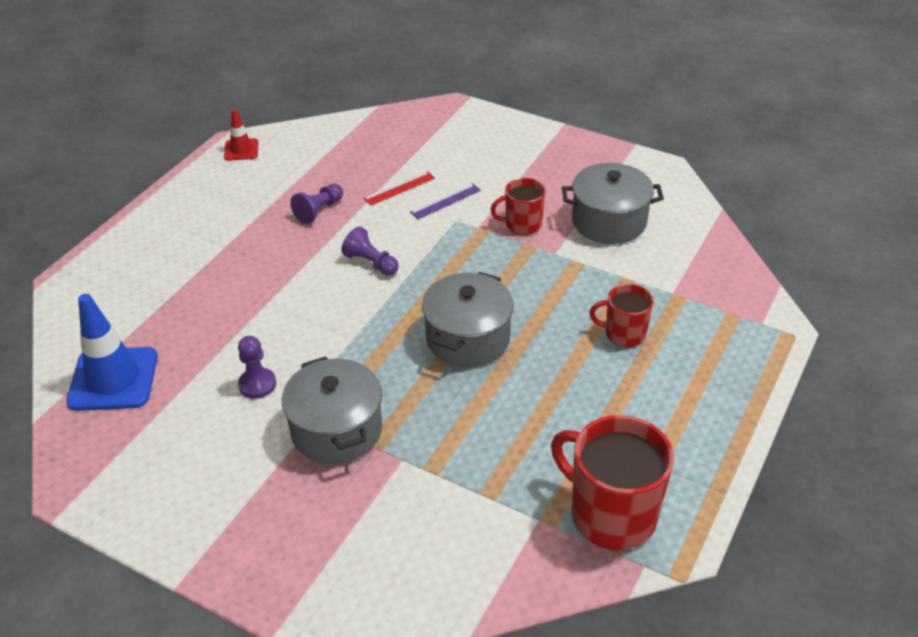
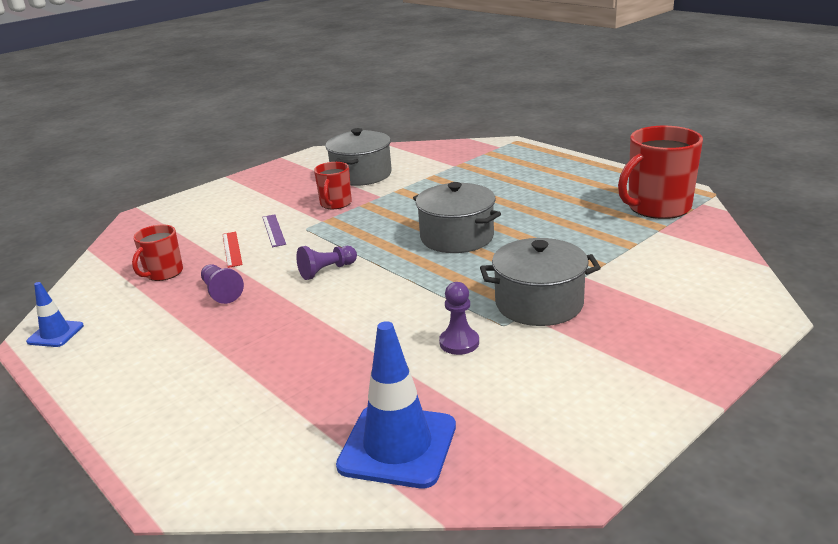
camera: 70 degrees left, 15 degrees down
(241, 150) = (55, 334): red traffic cone -> blue traffic cone
(624, 334) = (486, 184): red mug -> red mug (163, 273)

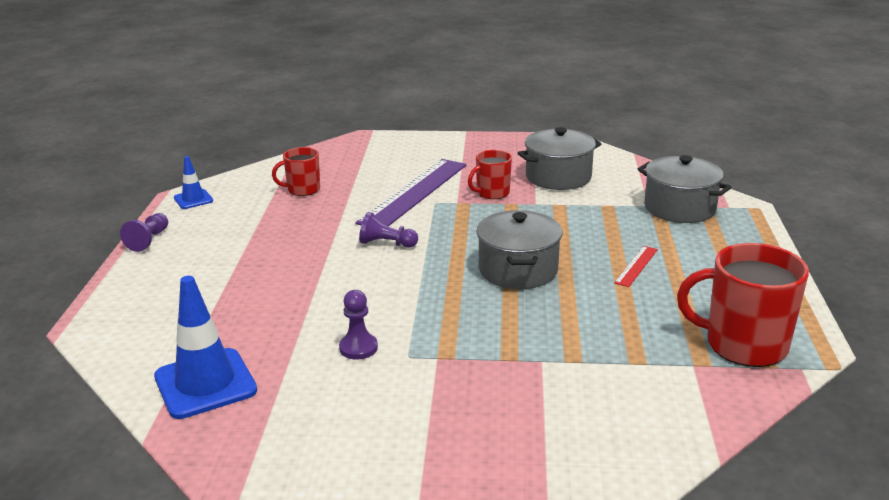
camera: 45 degrees right, 0 degrees up
(221, 292) = (306, 222): purple pawn -> purple pawn (148, 240)
(232, 249) = (366, 193): red ruler -> red ruler (636, 266)
(274, 230) = (414, 193): purple ruler -> purple ruler, size x2.32
(539, 303) = (463, 358): grey pot -> grey pot (679, 208)

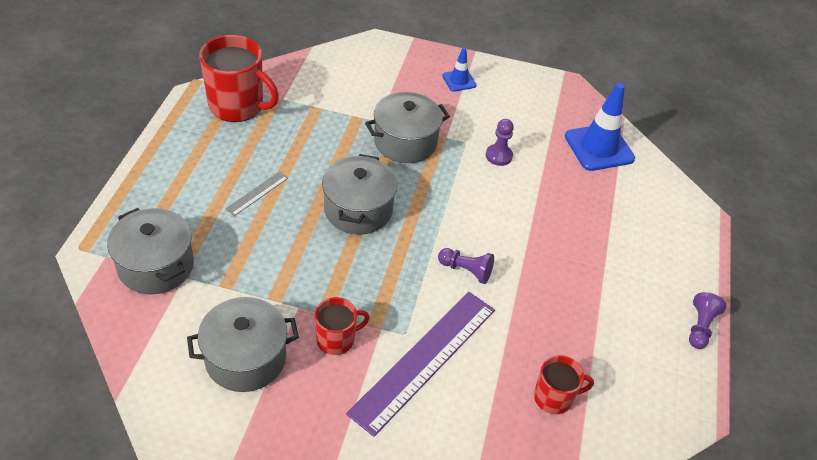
camera: 175 degrees left, 20 degrees up
(193, 199) = (679, 403): blue traffic cone -> blue traffic cone (459, 80)
(492, 342) = (405, 142): none -> grey pot
(636, 266) = (257, 193): red ruler -> grey ruler

